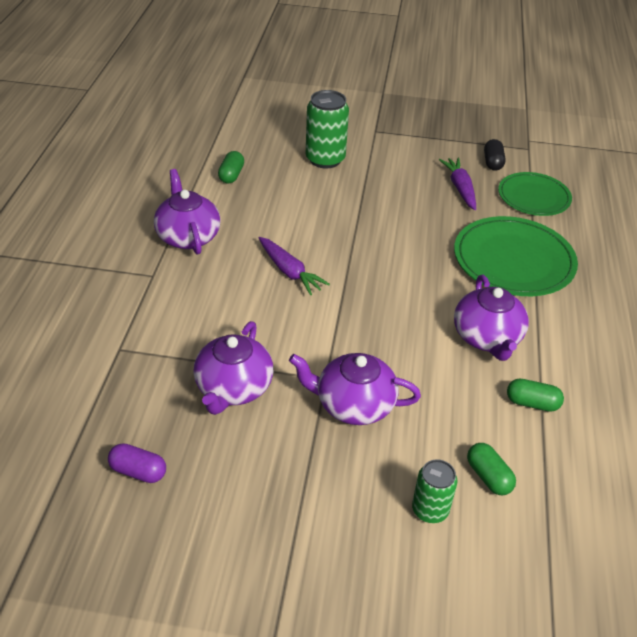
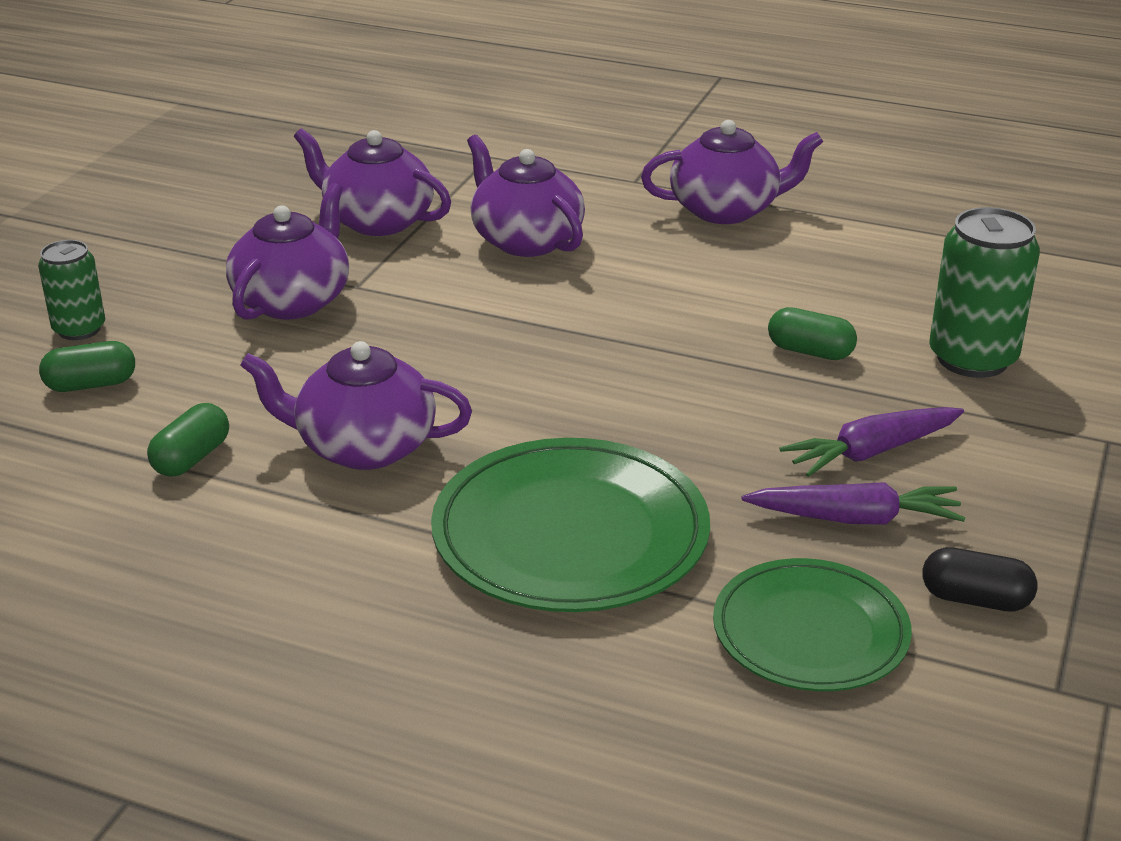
camera: 105 degrees right, 10 degrees down
(138, 471) = (281, 160): purple capsule -> none
(231, 175) = (908, 257): green capsule -> green capsule (810, 351)
(245, 312) = (526, 240): none -> purple teapot
(289, 272) = (611, 283): purple carrot -> purple carrot (871, 452)

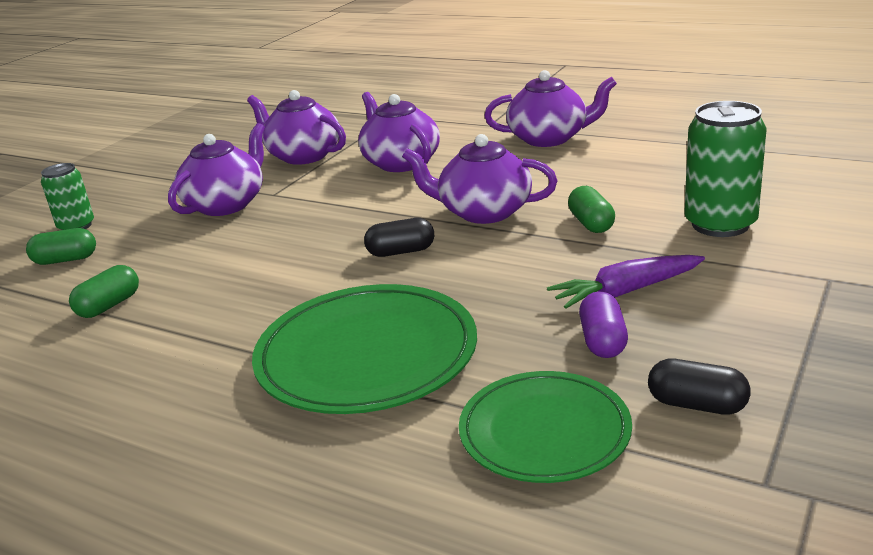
camera: 10 degrees right, 5 degrees down
(364, 447) = (234, 296): purple teapot -> purple teapot (484, 212)
(570, 386) = (401, 252): none -> black capsule
(810, 351) = (591, 223): green capsule -> green capsule turned 45 degrees clockwise
(855, 519) = (602, 341): purple carrot -> purple capsule

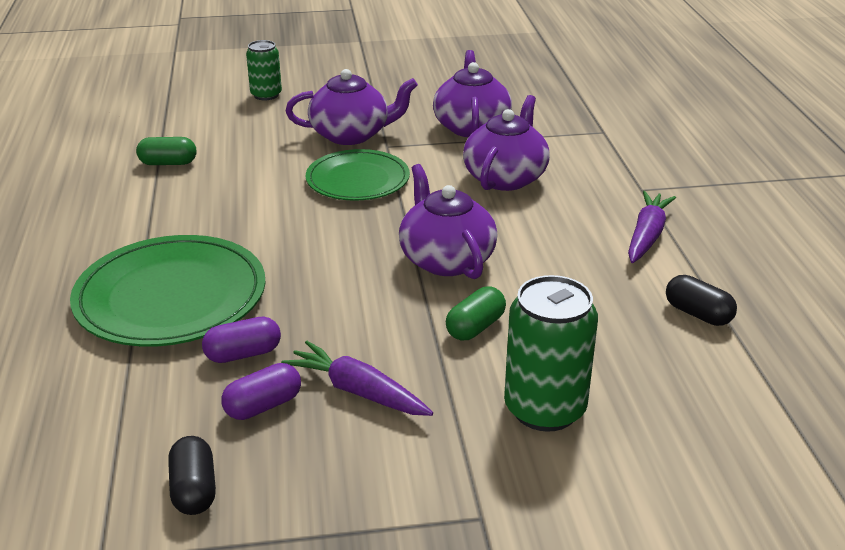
camera: 50 degrees right, 5 degrees up
(66, 260) = (216, 116): green capsule -> none
(401, 252) = (337, 247): black capsule -> black capsule (698, 314)
(512, 334) = (243, 354): none -> purple capsule
(544, 431) = (115, 420): green plate -> green plate (358, 180)
(549, 138) = (647, 235): purple teapot -> purple carrot

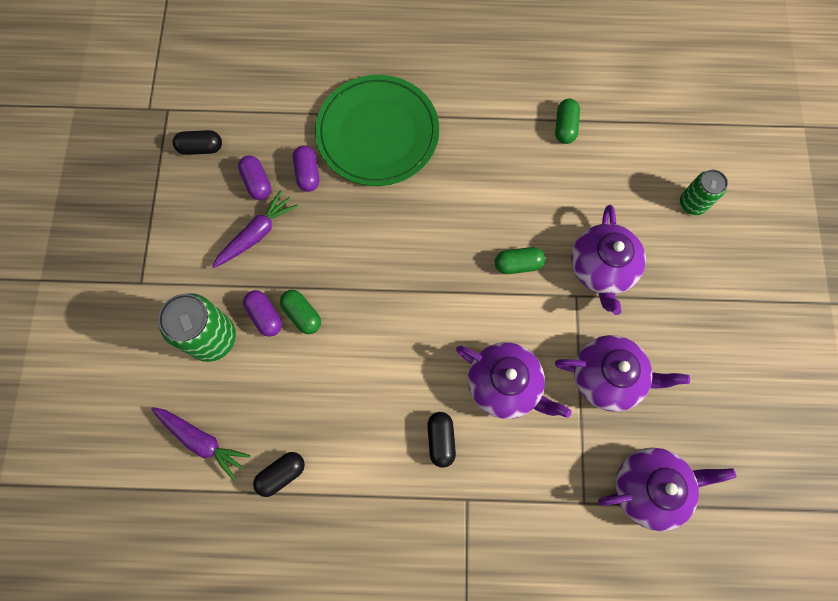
camera: 100 degrees right, 40 degrees up
(358, 180) = (518, 264): green plate -> green capsule
(446, 259) = (387, 311): purple teapot -> purple teapot (650, 487)
(490, 361) = (265, 316): none -> purple capsule
(587, 209) = (441, 440): none -> black capsule
(647, 235) = (391, 476): purple carrot -> purple carrot (202, 441)

